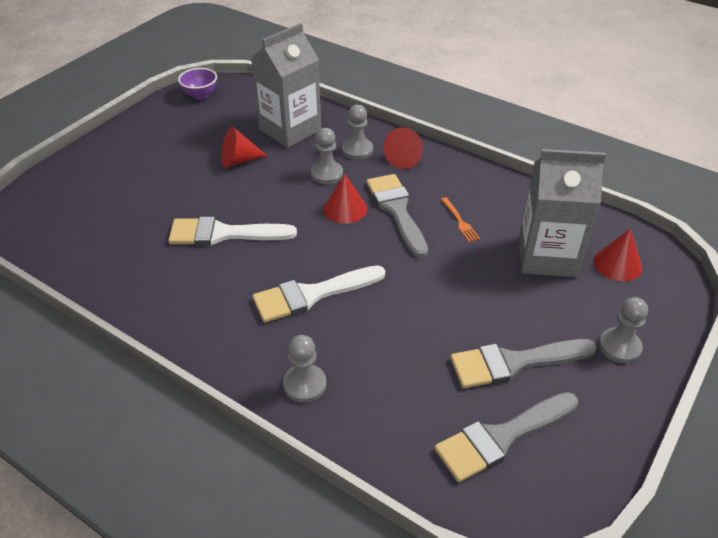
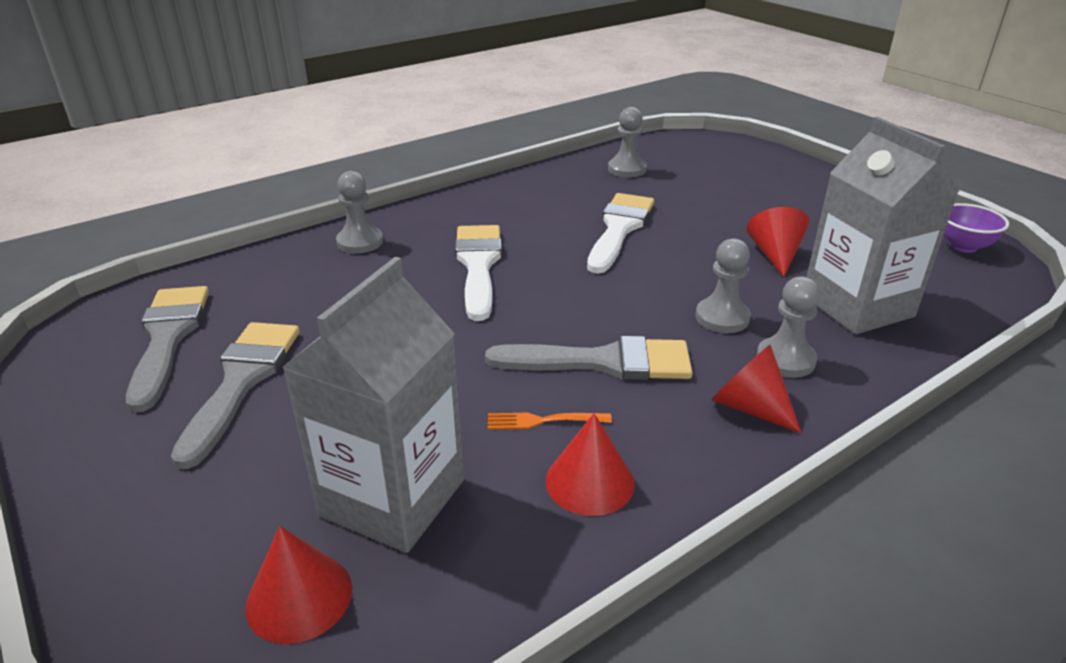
camera: 110 degrees right, 10 degrees down
(345, 209) = (629, 317): red cone -> red cone (590, 481)
(619, 347) = (152, 499): grey pawn -> grey pawn (627, 169)

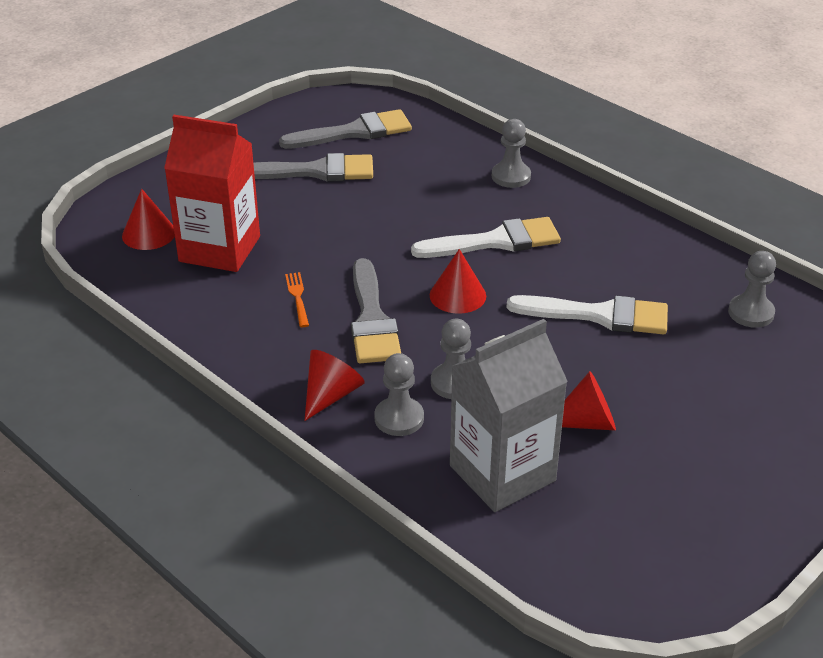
camera: 80 degrees right, 5 degrees up
(393, 497) = (220, 249): grey carton -> red carton
(590, 481) = (241, 322): red cone -> red cone (457, 295)
(963, 246) = (674, 583): purple bowl -> none

